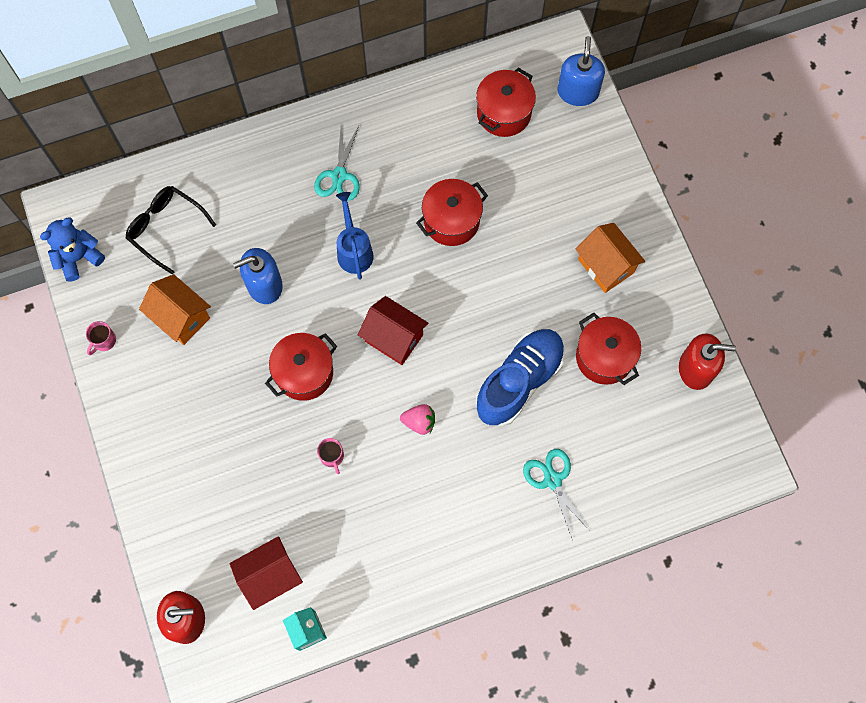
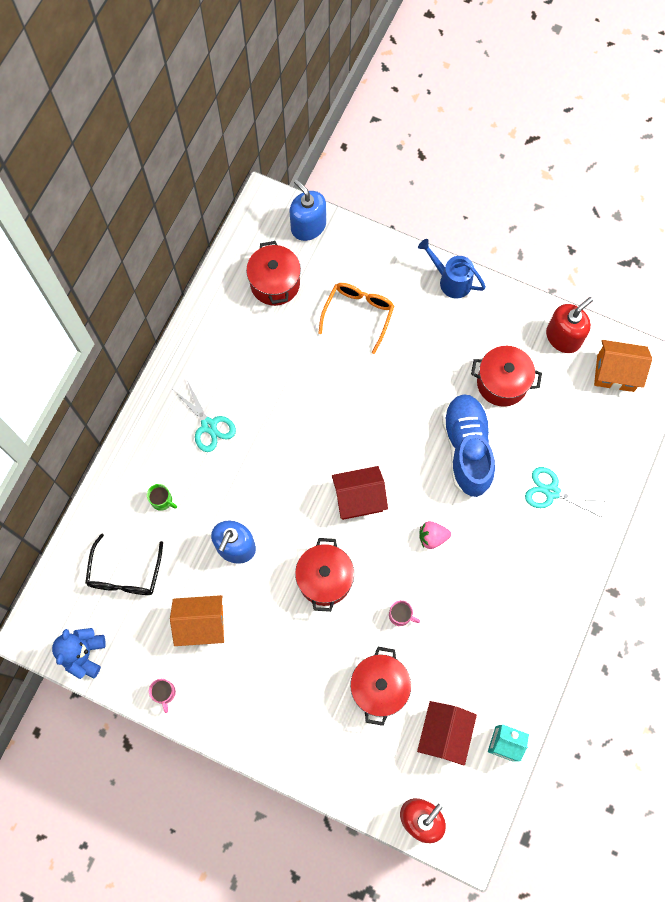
camera: 45 degrees left, 0 degrees up
(165, 228) = (125, 574): black glasses -> black glasses turned 75 degrees counterclockwise
(247, 199) = (162, 500): none -> green mug
(354, 250) = (271, 466): blue watering can -> blue watering can (450, 280)
(419, 422) = (432, 537): pink strawberry -> pink strawberry turned 150 degrees counterclockwise
(451, 221) = (315, 386): red pot -> red pot (379, 687)
(545, 196) = (358, 314): none -> orange glasses
(606, 266) = (443, 323): orange house -> orange house (615, 373)

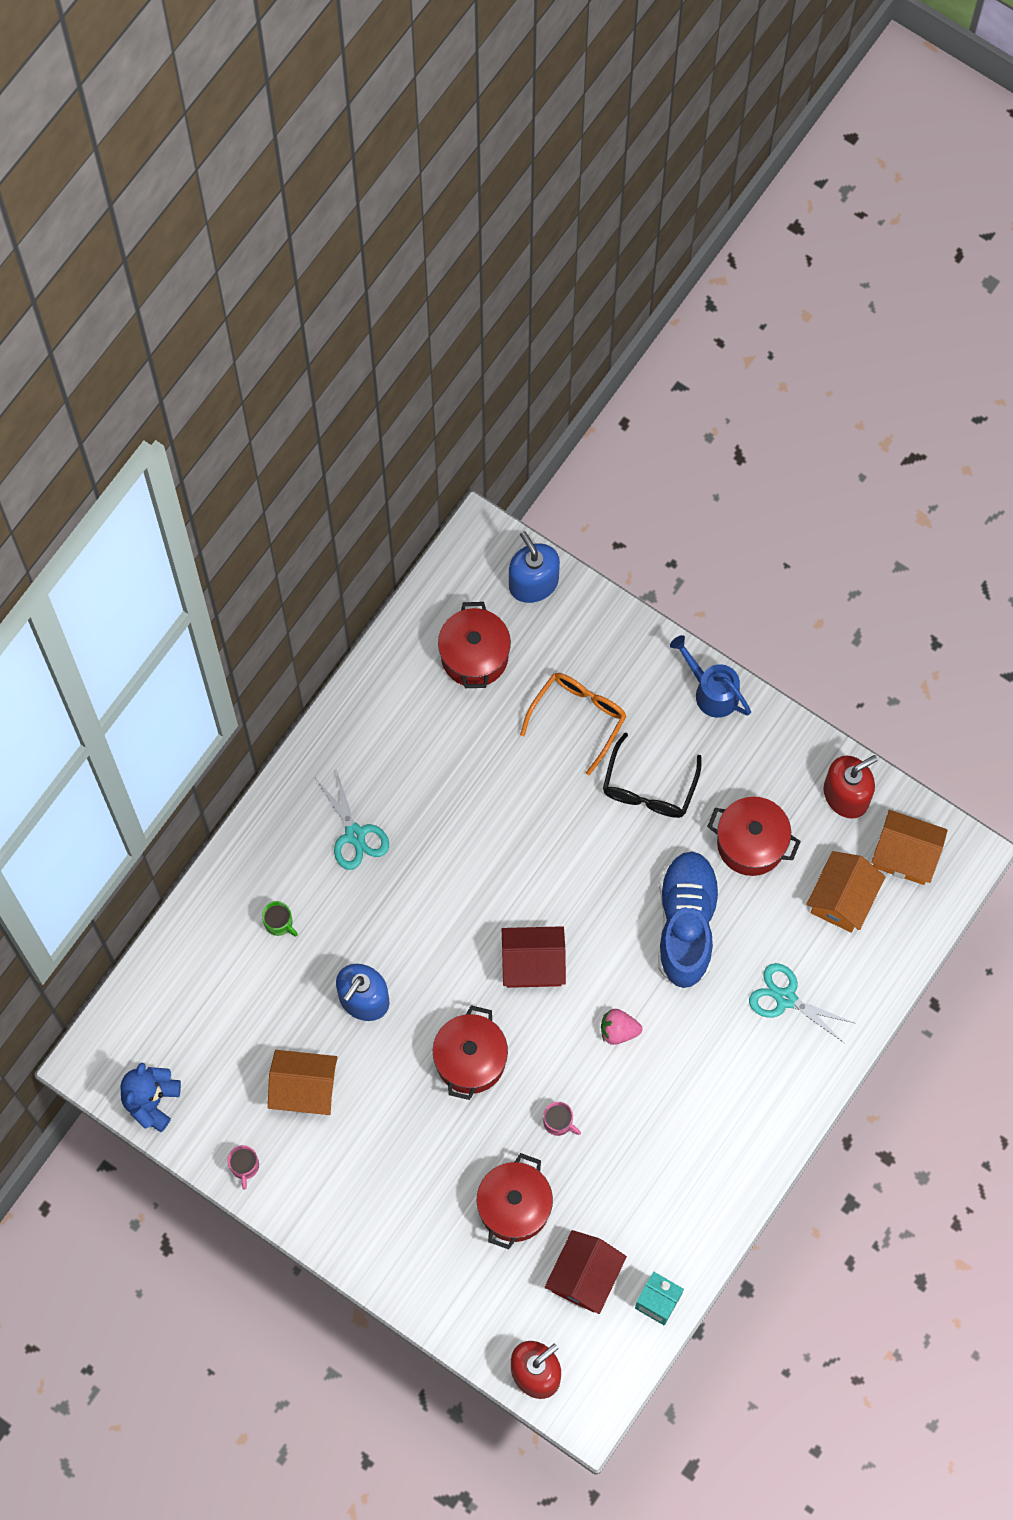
camera: 10 degrees right, 0 degrees up
(125, 574) = (217, 1009): black glasses -> black glasses (649, 788)
(577, 412) = (842, 899): none -> orange house

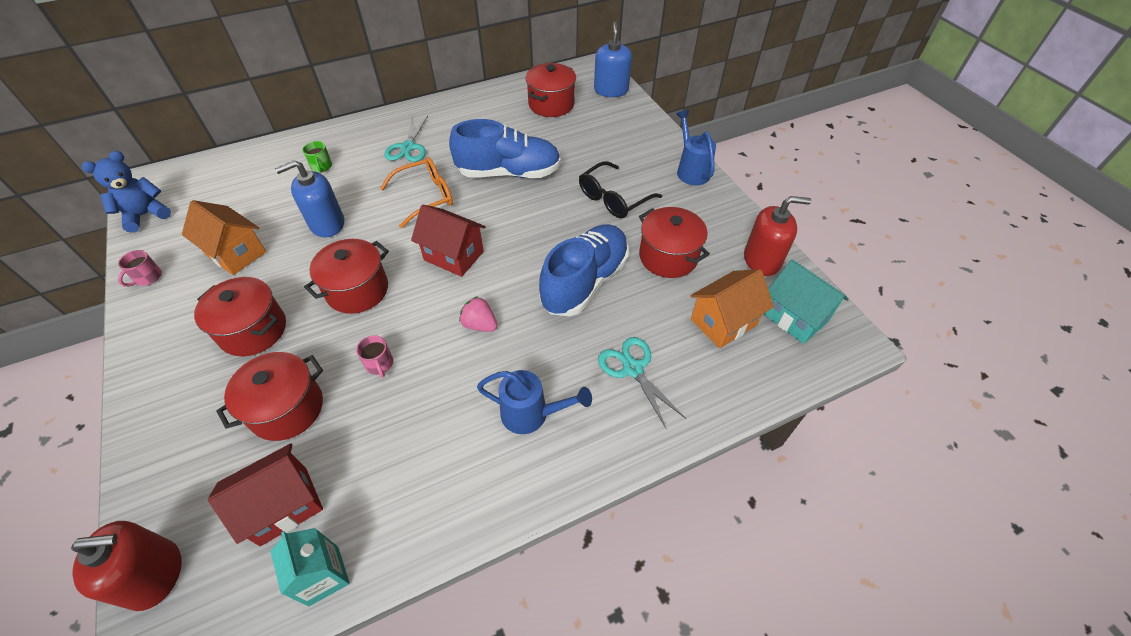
camera: 30 degrees right, 20 degrees down
(411, 1157) = (253, 330): none -> red pot
(506, 811) = (509, 173): none -> blue shoe
(578, 717) = (592, 150): orange glasses -> orange glasses (426, 197)
(725, 1092) = (531, 414): none -> blue watering can
(905, 855) = (794, 317): orange house -> turquoise house

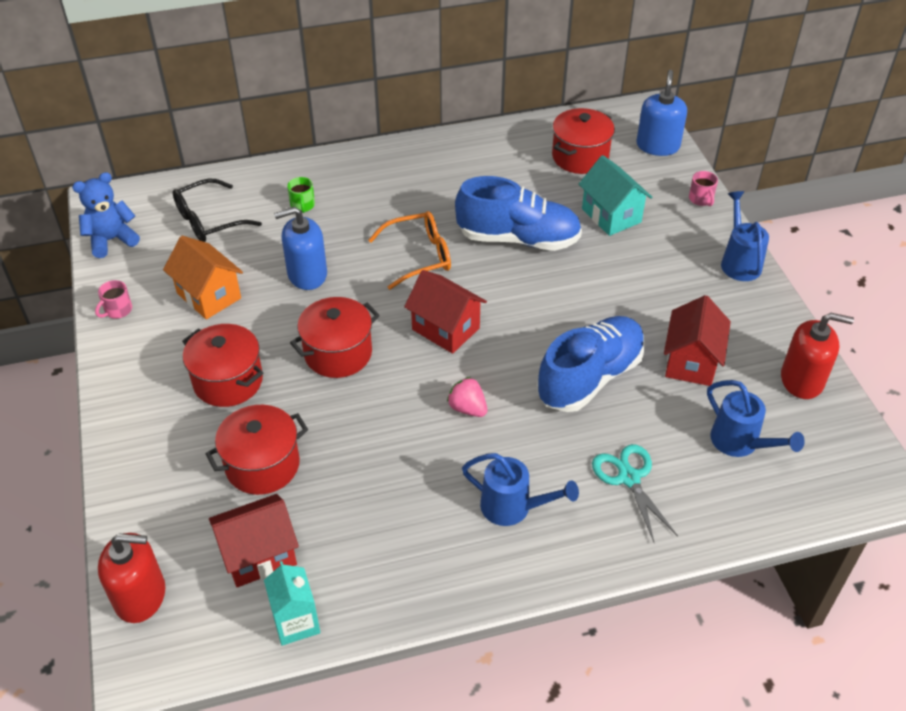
camera: 10 degrees right, 5 degrees down
(379, 364) = (358, 434): pink mug -> pink mug (701, 199)
(408, 147) = (403, 193): turquoise scissors -> none
(613, 199) = (638, 285): black glasses -> black glasses (208, 220)
(668, 257) = (691, 362): red pot -> red house
(723, 322) = (740, 443): orange house -> blue watering can
(794, 317) = (825, 449): turquoise house -> turquoise house (611, 215)

